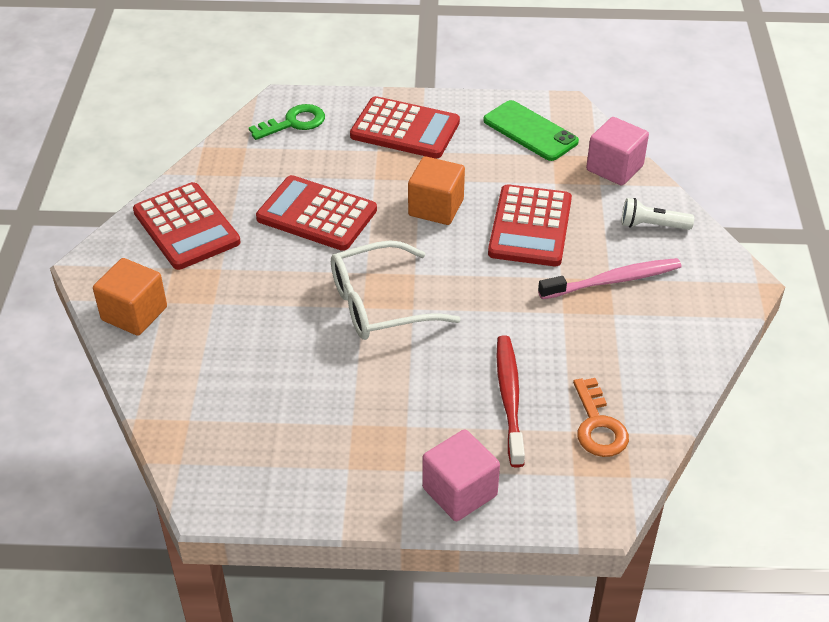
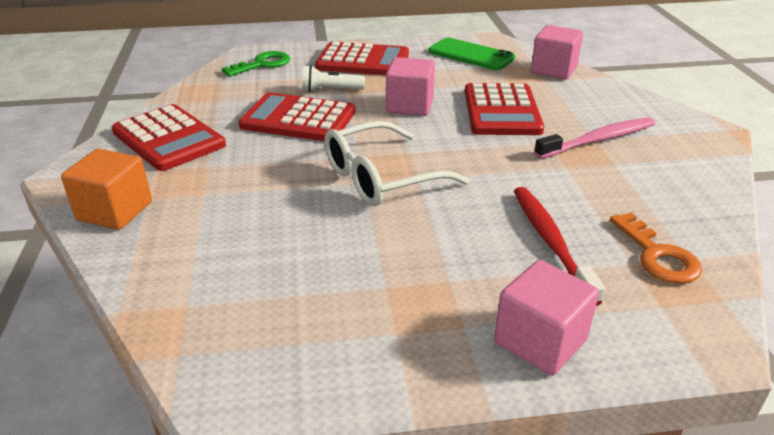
camera: 10 degrees left, 10 degrees down
(436, 207) = (409, 106): orange cube -> pink cube
(652, 225) = (608, 101): white flashlight -> white flashlight (330, 90)

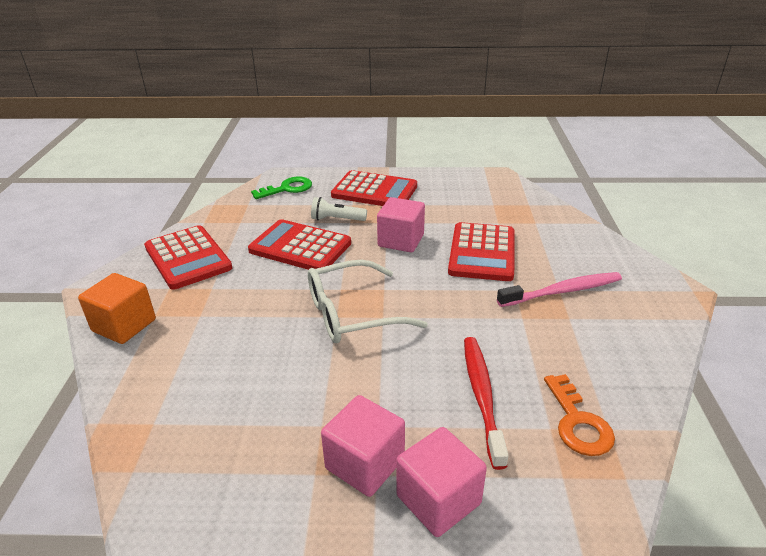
camera: 10 degrees right, 0 degrees up
(471, 55) = (473, 190): green phone -> none
(553, 70) = (545, 212): pink cube -> pink cube (365, 463)

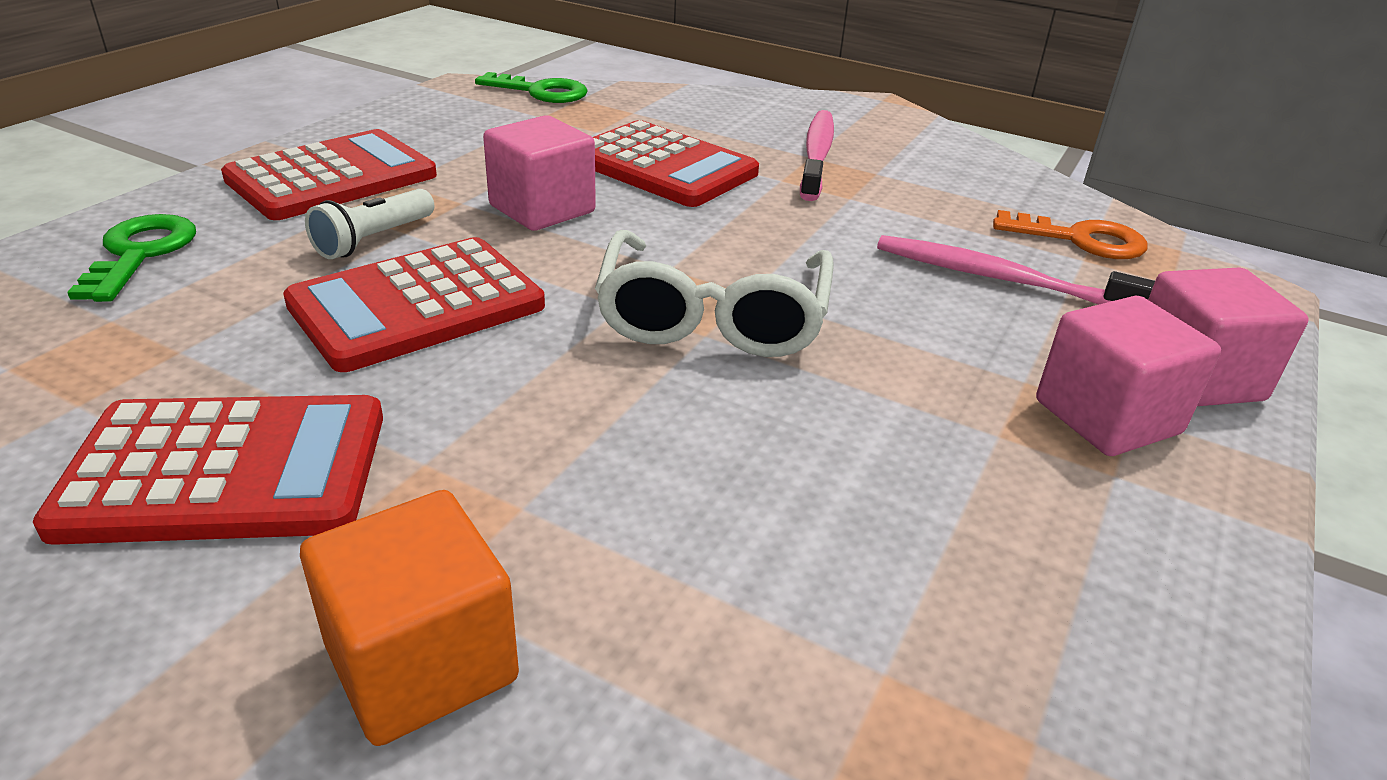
camera: 65 degrees left, 0 degrees up
(482, 396) = (1001, 279): red toothbrush -> pink toothbrush
(520, 193) = (541, 92): none -> green key

